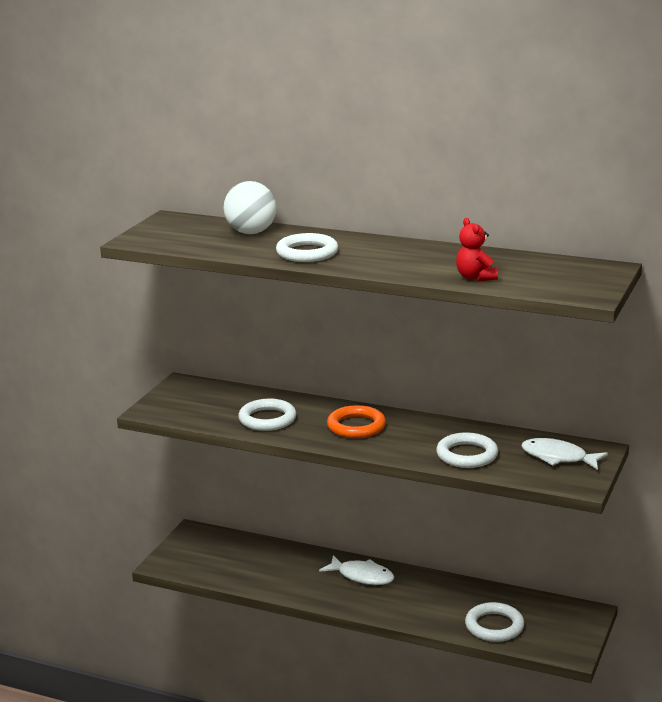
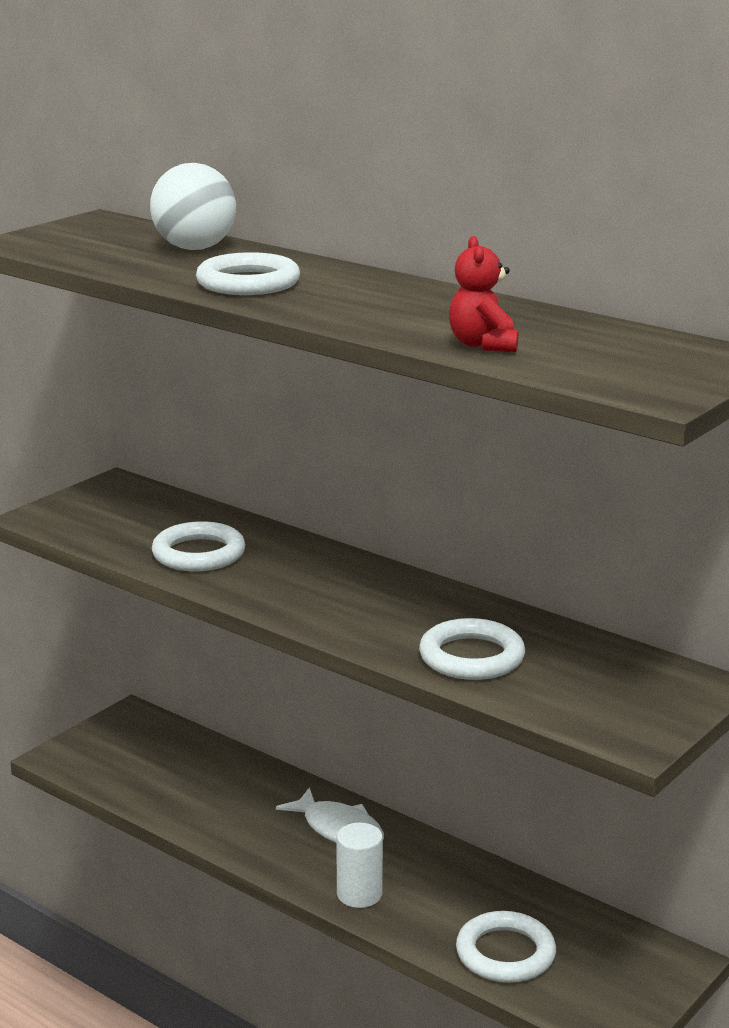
camera: 15 degrees right, 0 degrees up
(356, 426) = (325, 584): orange ring -> none
(394, 610) = (359, 894): none -> white cylinder
(558, 457) = (623, 686): white fish -> none

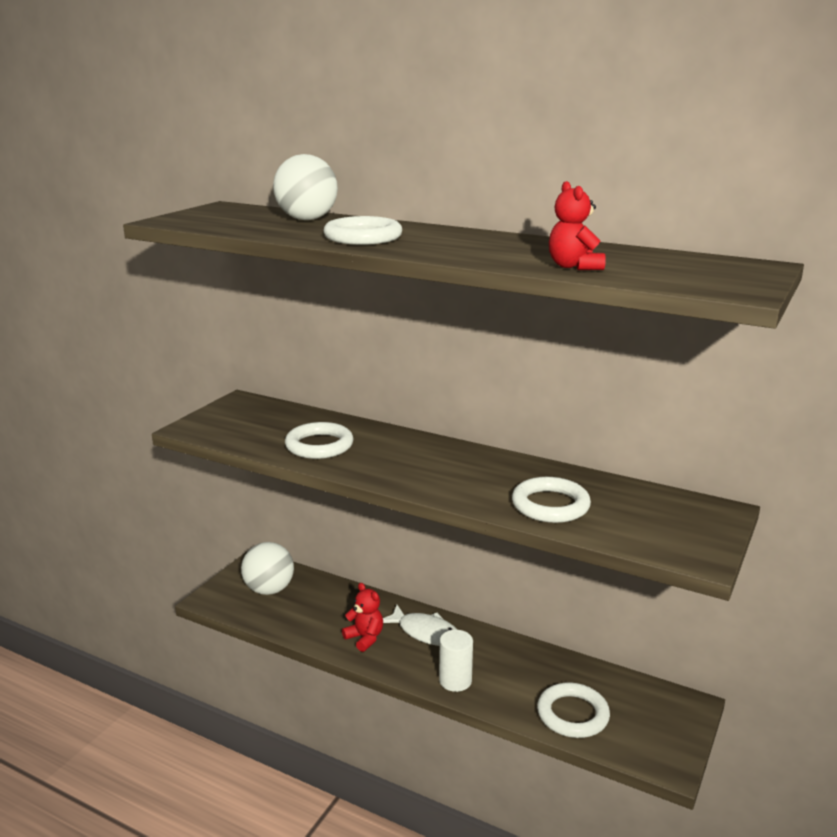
camera: 10 degrees left, 0 degrees up
(141, 752) = (269, 589): none -> white ball
(253, 828) = (365, 638): none -> red teddy bear

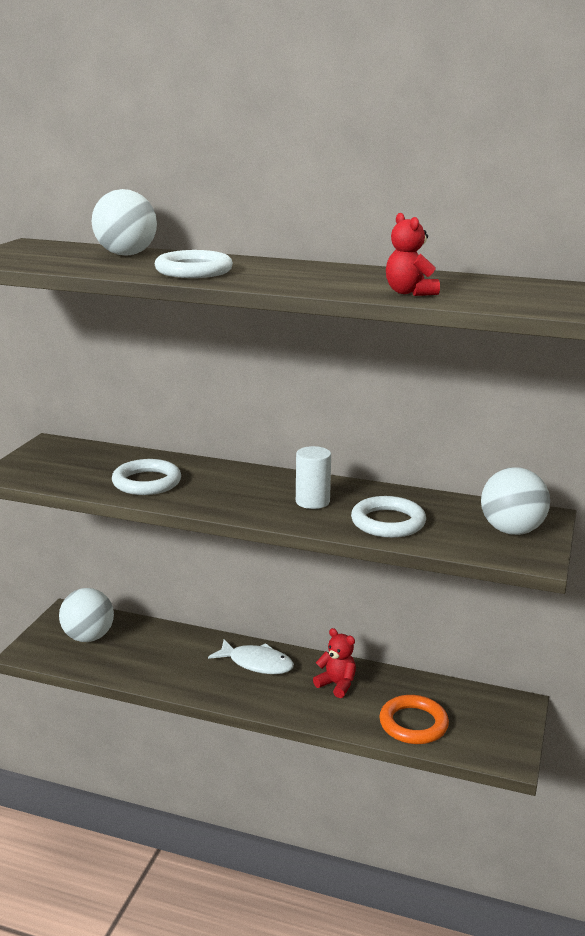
camera: 10 degrees left, 0 degrees up
(365, 638) = (198, 674): red teddy bear -> red teddy bear (337, 685)
(455, 681) = (296, 705): white cylinder -> white cylinder (312, 501)
(572, 714) = (413, 724): white ring -> orange ring
(682, 524) = (511, 530): none -> white ball

